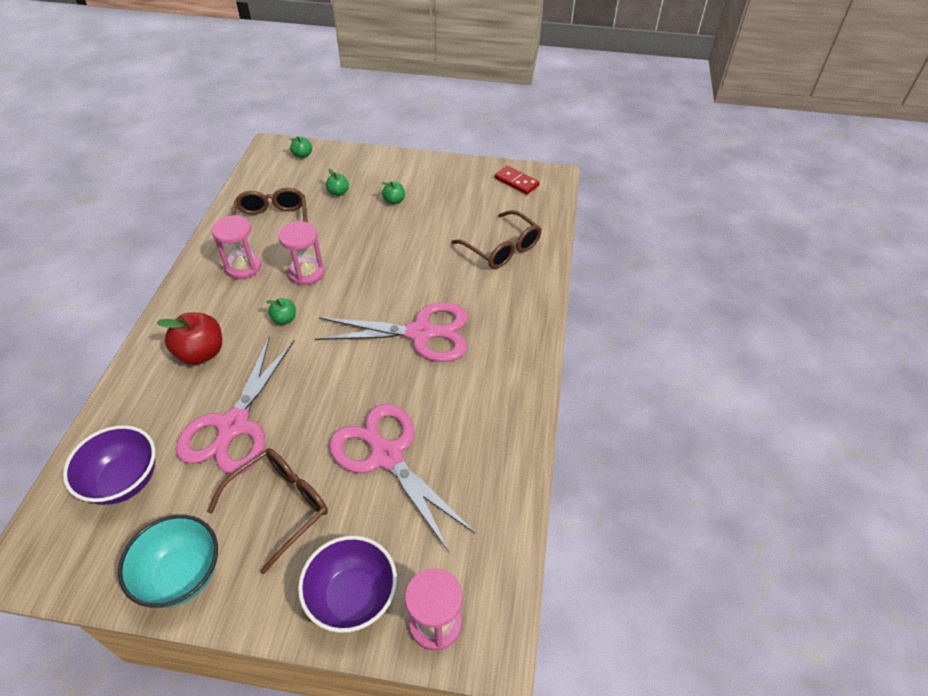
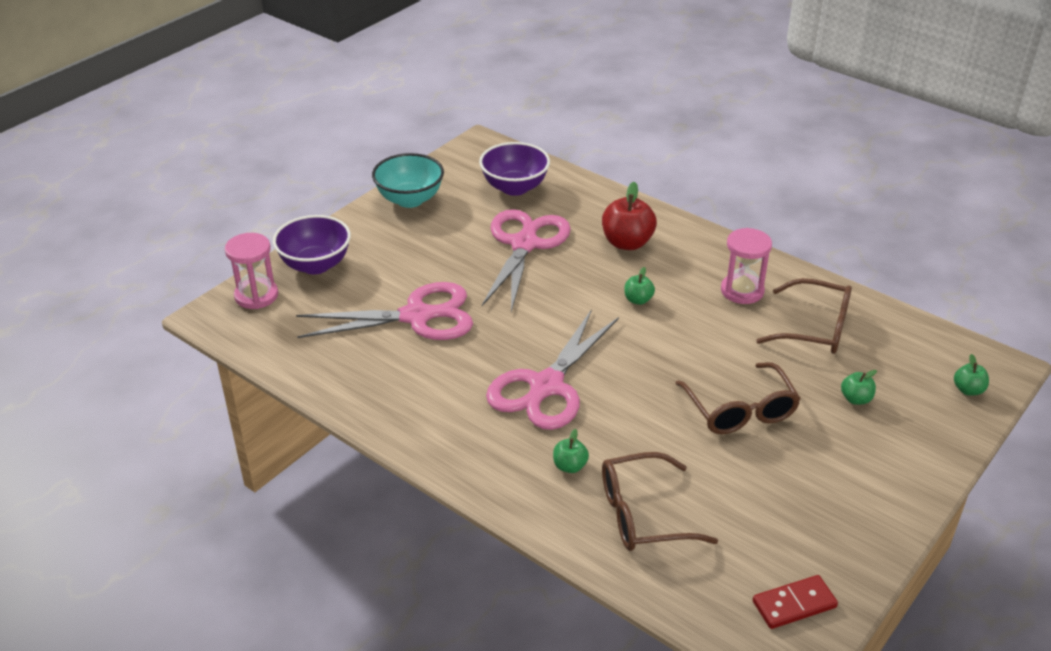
camera: 120 degrees right, 10 degrees down
(234, 425) = (524, 244): pink scissors -> pink scissors turned 60 degrees clockwise
(280, 506) = (423, 251): brown glasses -> brown glasses (740, 410)
(306, 273) = (703, 331): pink hourglass -> none
(394, 201) = (810, 446): green apple -> green apple (570, 466)

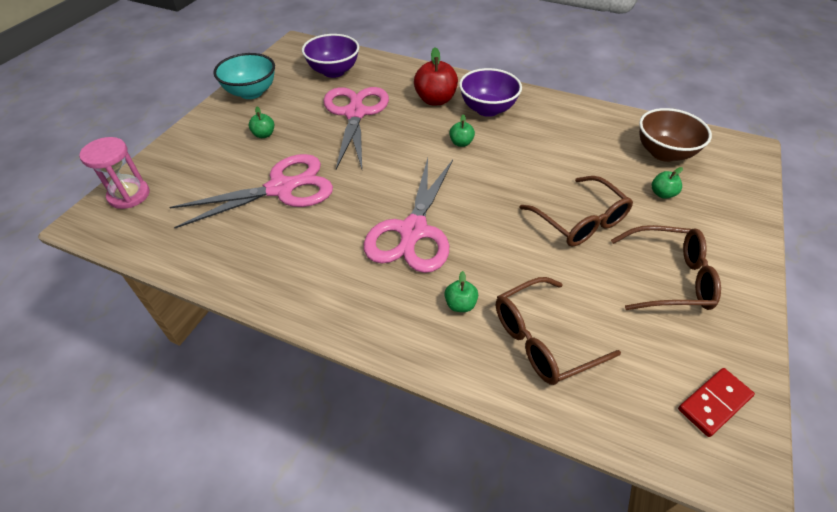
camera: 15 degrees left, 10 degrees up
(315, 265) = (180, 158): purple bowl -> purple bowl (487, 109)
(742, 291) = (536, 122): pink hourglass -> none
(815, 328) = (604, 142): brown glasses -> brown glasses (669, 278)
(885, 353) = (663, 153): none -> brown bowl
(968, 390) = (737, 171): green apple -> green apple (264, 135)

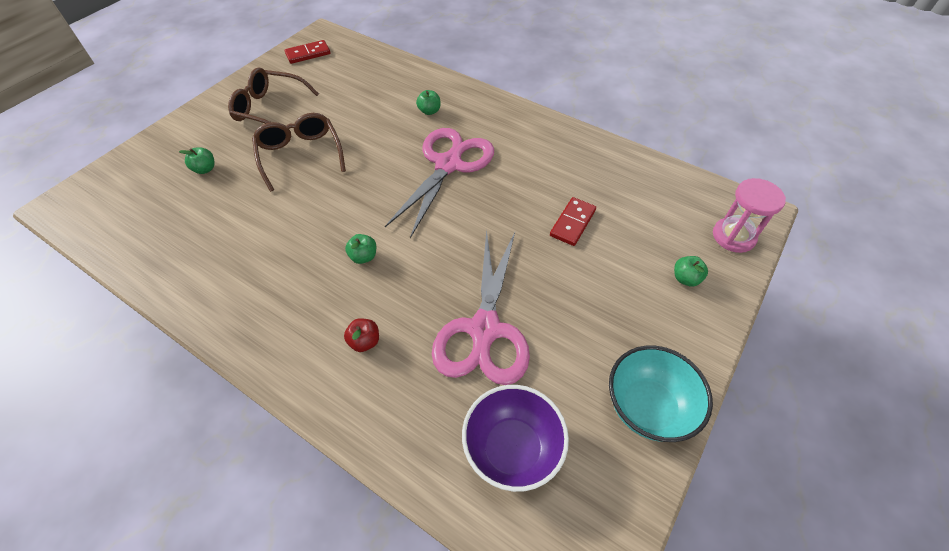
camera: 170 degrees left, 5 degrees up
(264, 135) = (607, 306): green apple -> green apple (685, 278)
(281, 188) = (572, 223): pink scissors -> red domino
(435, 100) = (364, 341): red apple -> red apple, size x0.53
(487, 109) = (302, 310): purple bowl -> none
(542, 339) = (384, 88): brown glasses -> none
(663, 153) = (153, 212): brown bowl -> none

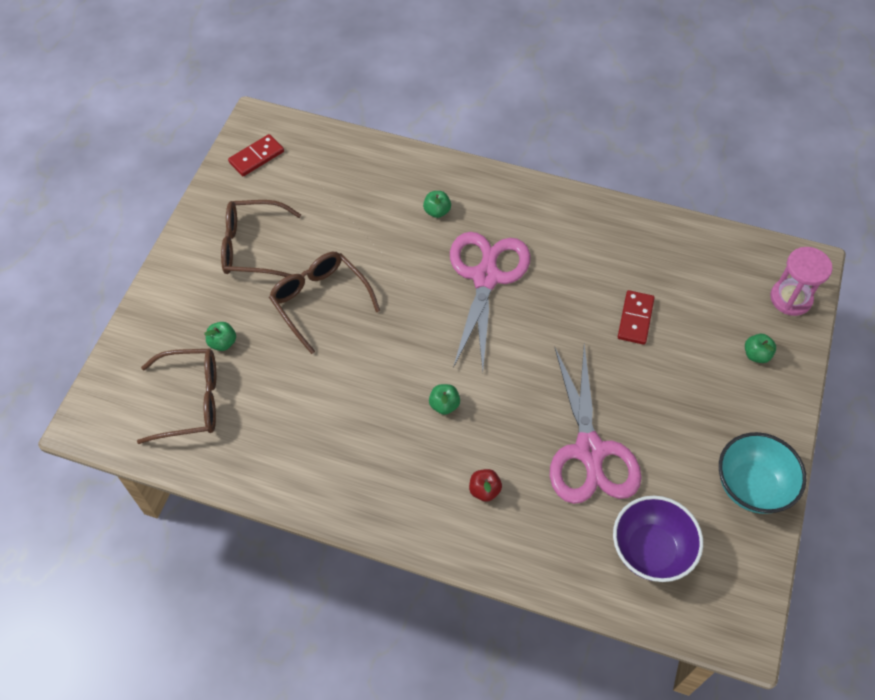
camera: 15 degrees left, 5 degrees up
(152, 206) = (191, 401): none -> brown glasses

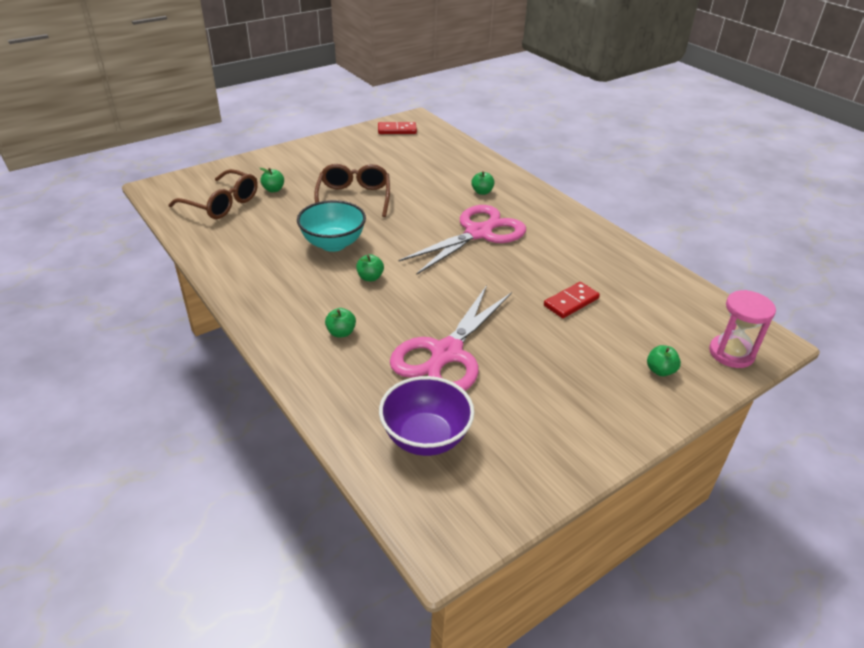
camera: 35 degrees right, 20 degrees down
(252, 247) = (345, 161): brown glasses -> none
(484, 490) = (341, 332): red apple -> green apple
(751, 486) = (565, 449): turquoise bowl -> turquoise bowl (333, 244)

